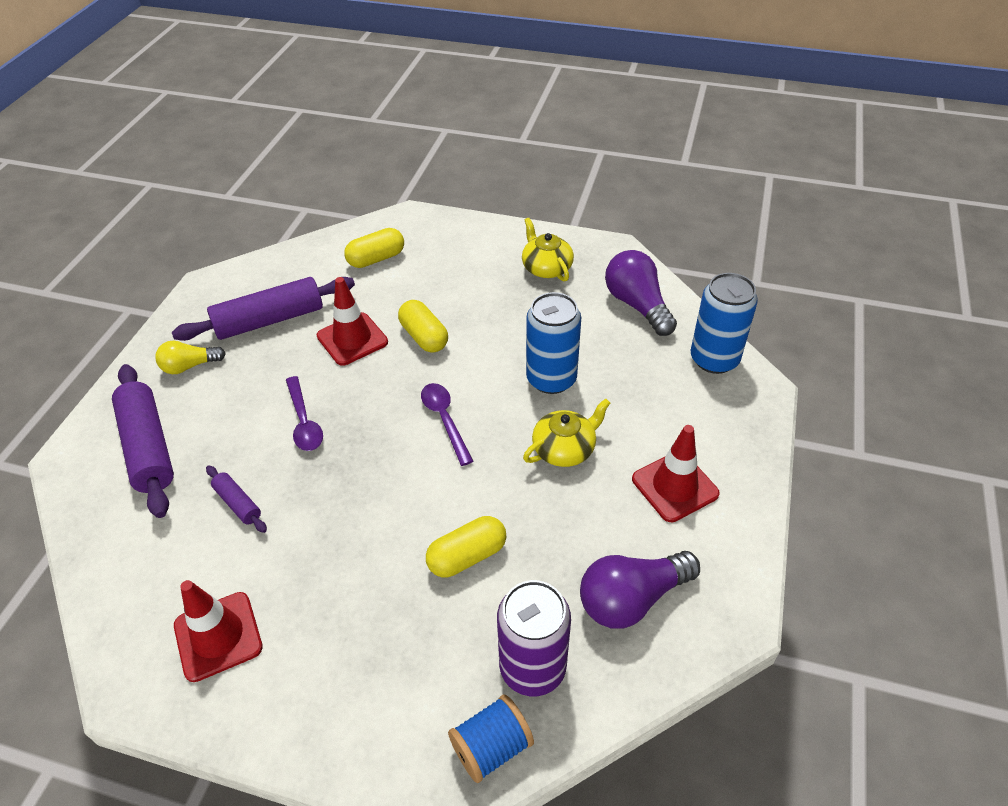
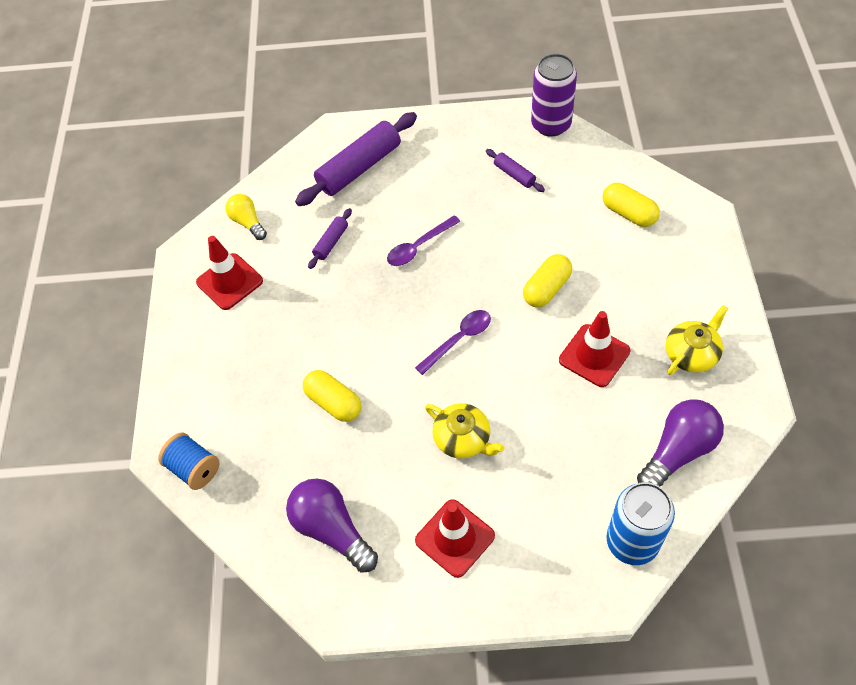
camera: 75 degrees right, 10 degrees up
(189, 366) = (443, 150): yellow light bulb -> yellow light bulb (248, 222)
(269, 320) = (514, 175): purple rolling pin -> purple rolling pin, size x0.48
(352, 339) = (519, 239): red traffic cone -> red traffic cone (594, 355)
(532, 667) = (256, 476): purple can -> purple can (551, 124)
(551, 379) = (540, 404): blue can -> none

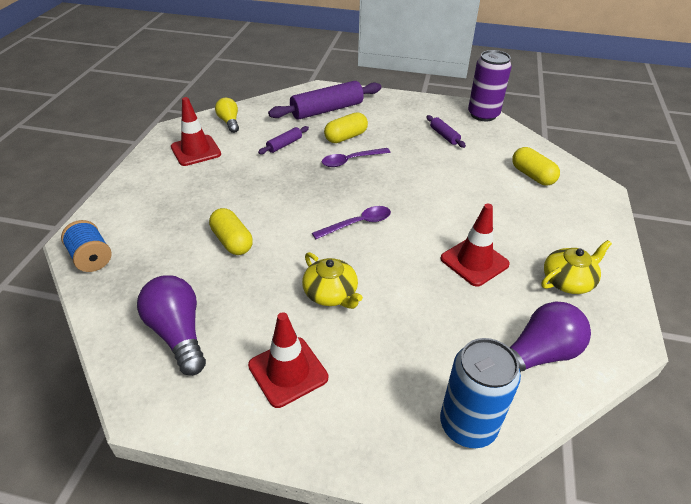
camera: 10 degrees right, 15 degrees down
(546, 288) = (446, 207): yellow capsule -> yellow capsule (346, 137)

